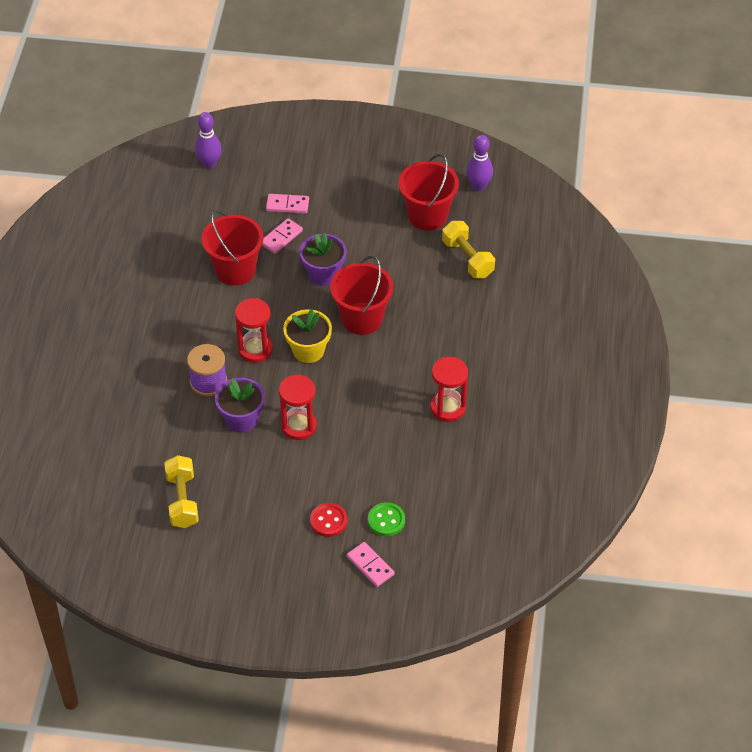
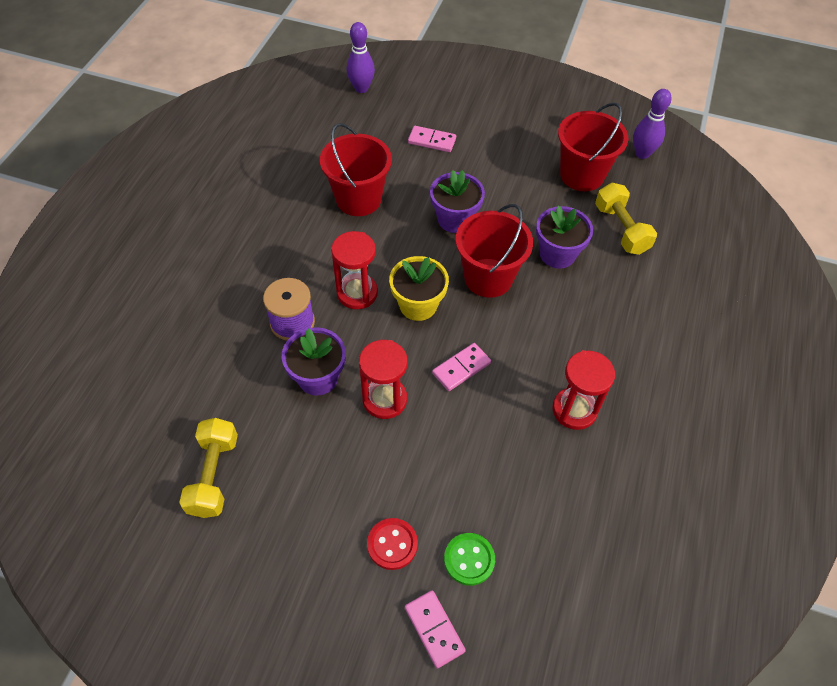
camera: 10 degrees right, 5 degrees up
(281, 237) = (417, 173): pink domino -> pink domino (461, 368)
(416, 289) = (557, 254): none -> purple flower pot

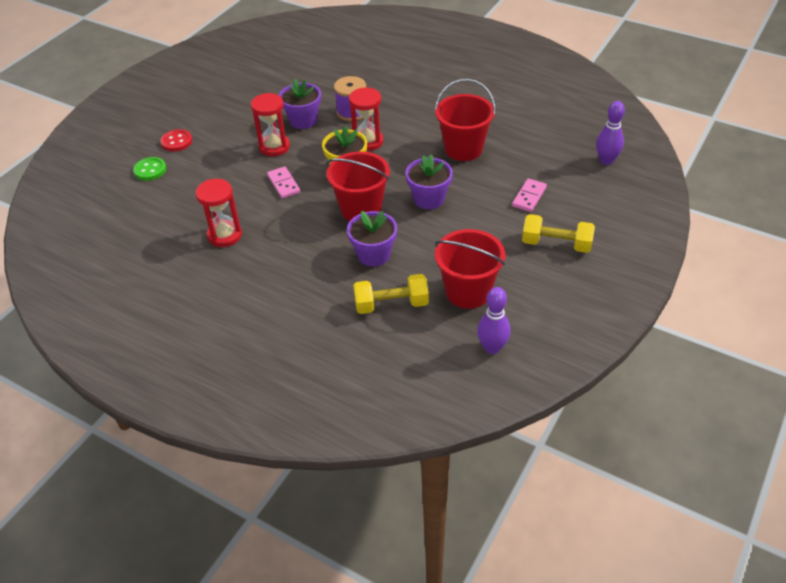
camera: 105 degrees right, 10 degrees down
(214, 475) = (254, 81): yellow dumbbell -> yellow dumbbell (556, 244)
(434, 629) = (120, 152): pink domino -> none

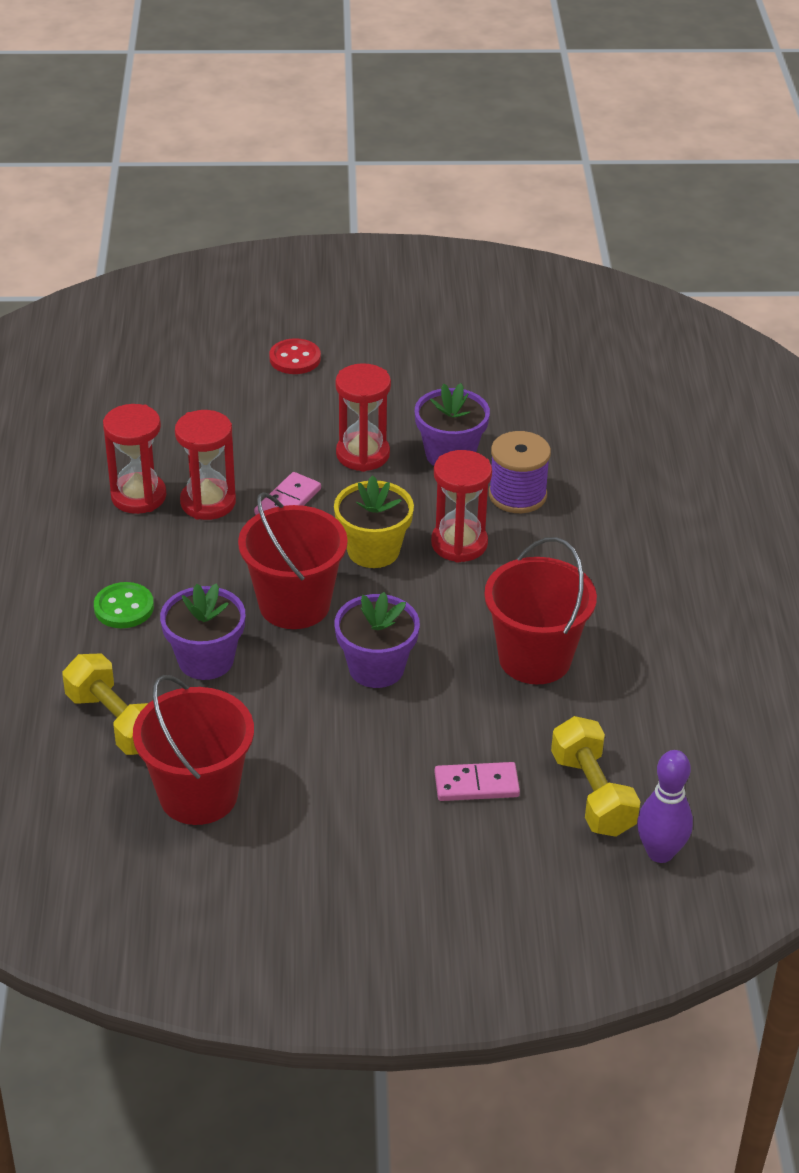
camera: 55 degrees right, 5 degrees down
(150, 170) = (216, 366): green button -> green button (124, 607)
(256, 212) = (208, 502): none -> red hourglass
(492, 348) = (98, 867): purple bowling pin -> none
(556, 244) = (383, 861): yellow dumbbell -> yellow dumbbell (592, 794)

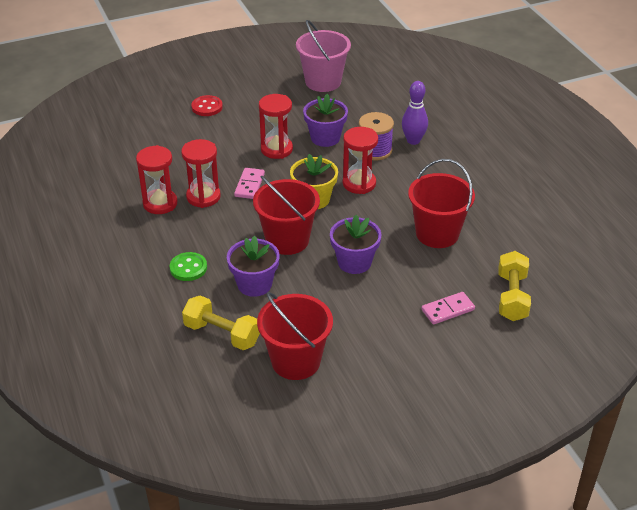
camera: 20 degrees left, 0 degrees up
(502, 359) = (323, 82): none -> pink bucket
(592, 794) = (512, 297): yellow dumbbell -> yellow dumbbell turned 45 degrees clockwise
(660, 852) = (566, 317): purple bowling pin -> purple bowling pin (413, 141)

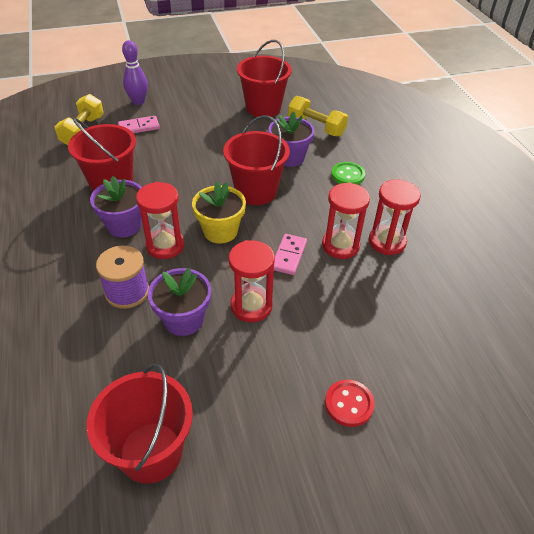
camera: 175 degrees left, 5 degrees up
(323, 82) = (151, 452): pink bucket -> red bucket
(354, 262) = (199, 167): purple flower pot -> purple flower pot (124, 225)
(413, 141) = (70, 302): purple bowling pin -> purple bowling pin (138, 101)

